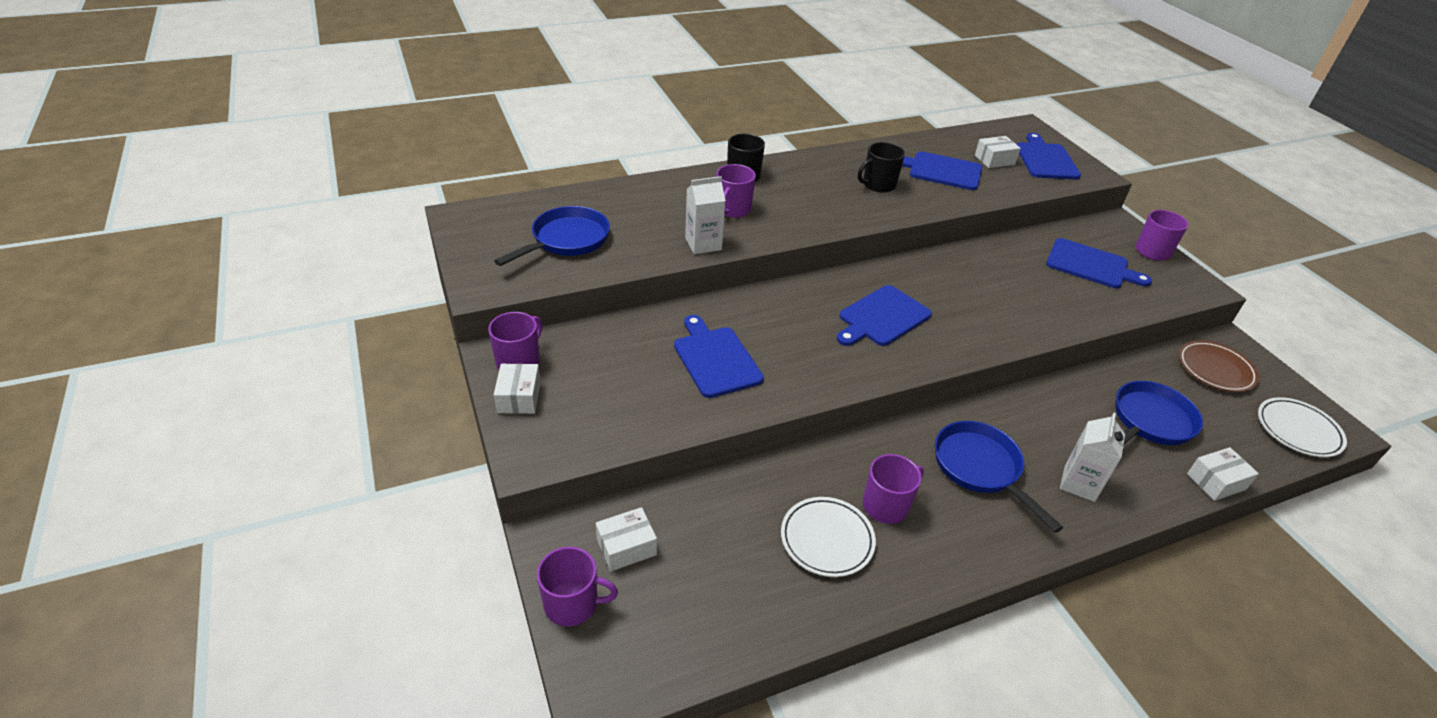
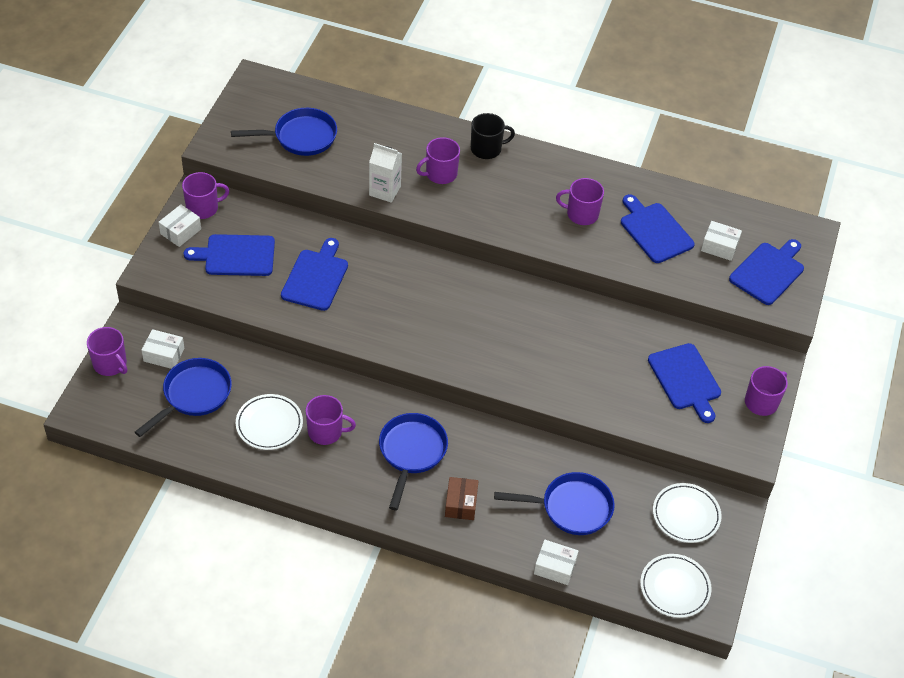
camera: 40 degrees right, 10 degrees up
(712, 567) = (194, 395): none -> blue pan
(878, 184) = (581, 214): black mug -> purple mug
(882, 317) = (460, 317): blue cutting board -> blue cutting board (236, 255)
(1079, 483) = (461, 503): white carton -> brown box
(1215, 369) = (686, 515): brown plate -> white plate

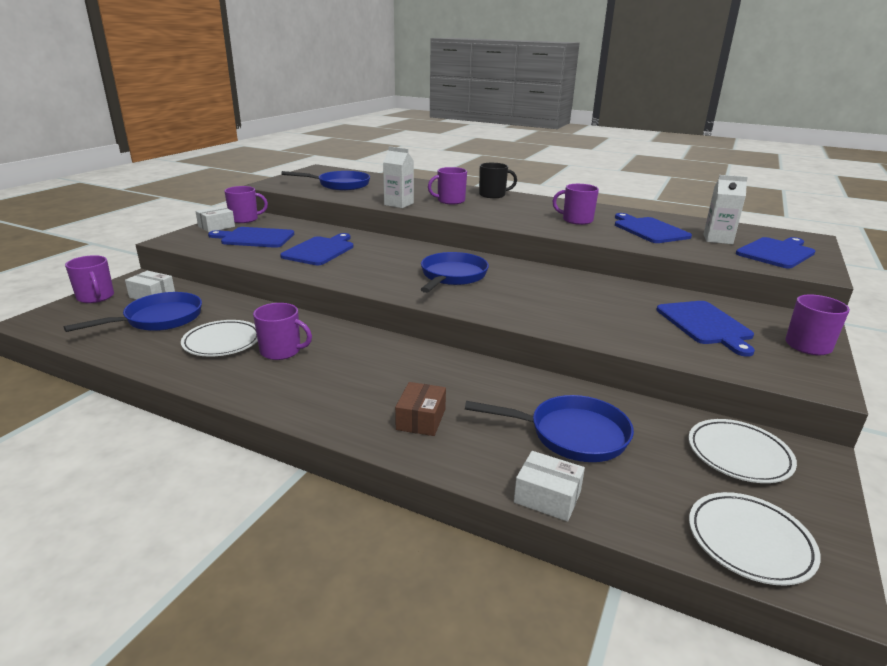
camera: 10 degrees right, 25 degrees down
(411, 452) = (373, 373): blue pan -> blue pan (452, 276)
(719, 246) = (717, 239): white box -> white carton

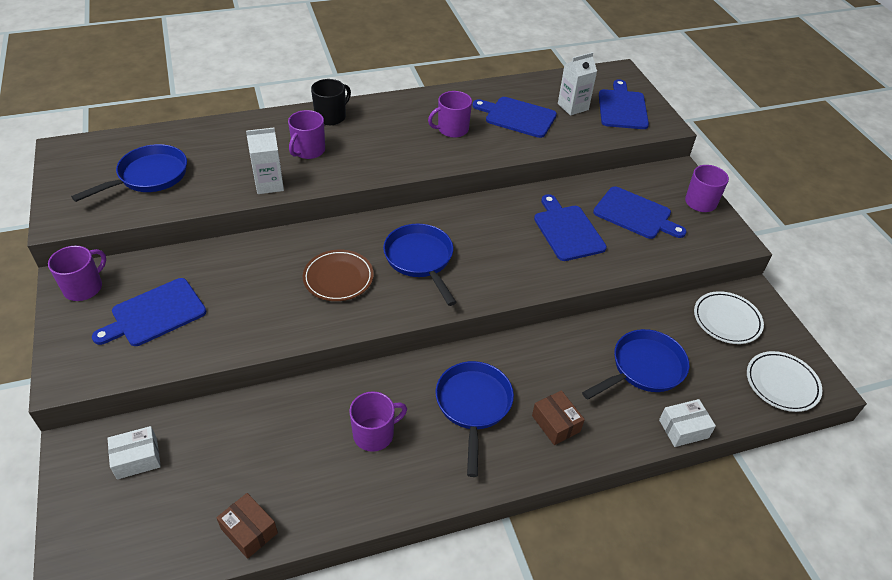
camera: 45 degrees left, 20 degrees up
(95, 297) = (76, 506): purple mug -> none
(134, 349) = (249, 531): none -> brown box
(159, 319) = (204, 481): blue pan -> blue pan (473, 406)
(216, 226) = (73, 321): white box -> none
(222, 342) = (311, 462): white plate -> none
(320, 250) = (256, 293): blue cutting board -> blue cutting board (567, 231)
(380, 263) = (338, 278): none -> brown plate

